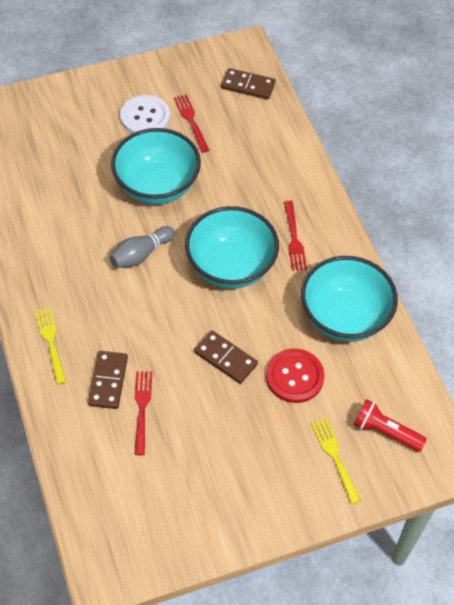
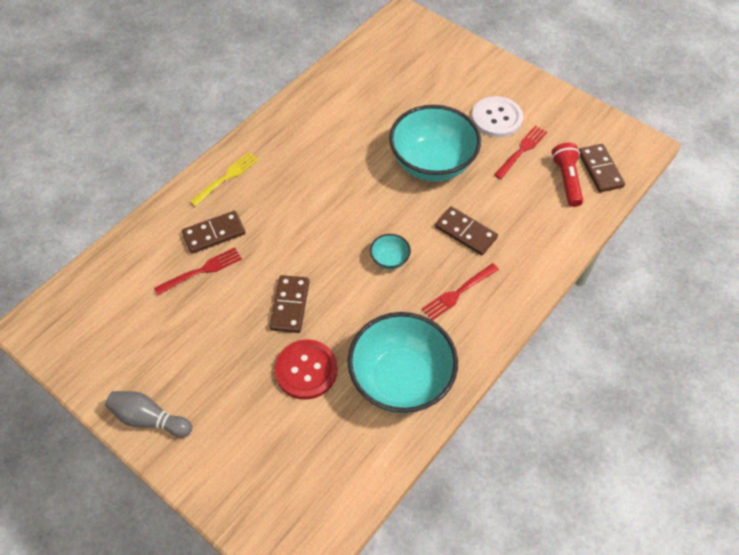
camera: 60 degrees right, 0 degrees up
(141, 254) = (353, 190): grey bowling pin -> grey bowling pin (149, 419)
(231, 266) = (389, 259): turquoise bowl -> turquoise bowl, size x0.42
(242, 202) = (466, 232): none -> brown domino
(334, 457) = (240, 448): yellow fork -> none
(385, 432) = (294, 481): red flashlight -> red flashlight (566, 180)

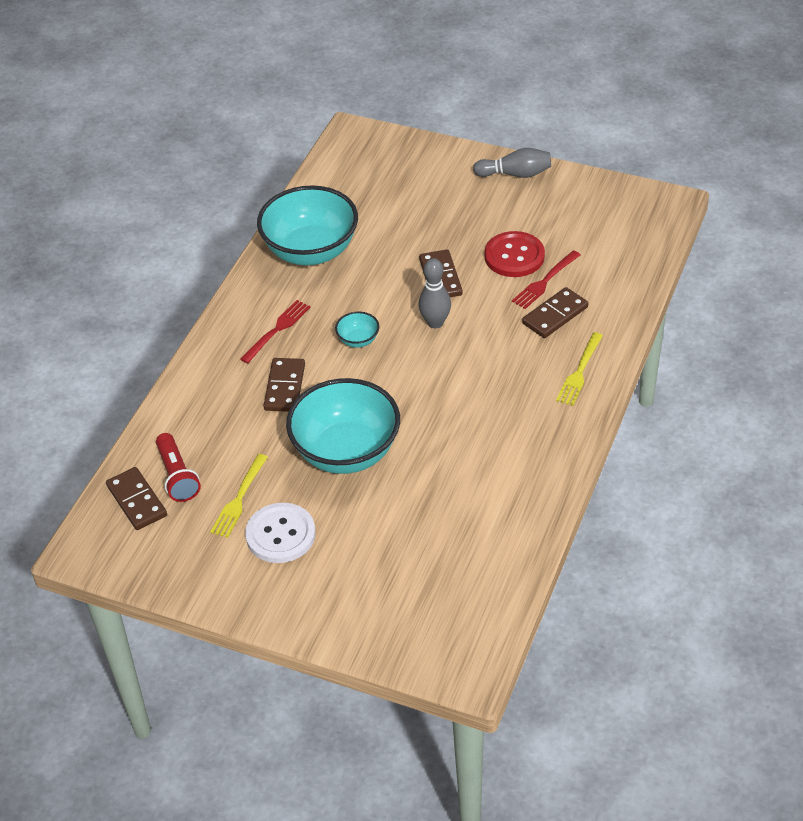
camera: 165 degrees right, 10 degrees down
(306, 370) = (399, 236): red button -> red button (514, 256)
(317, 257) = (435, 322): none -> grey bowling pin
(466, 232) = (284, 387): brown domino -> brown domino turned 75 degrees clockwise
(522, 150) = (239, 499): red fork -> yellow fork

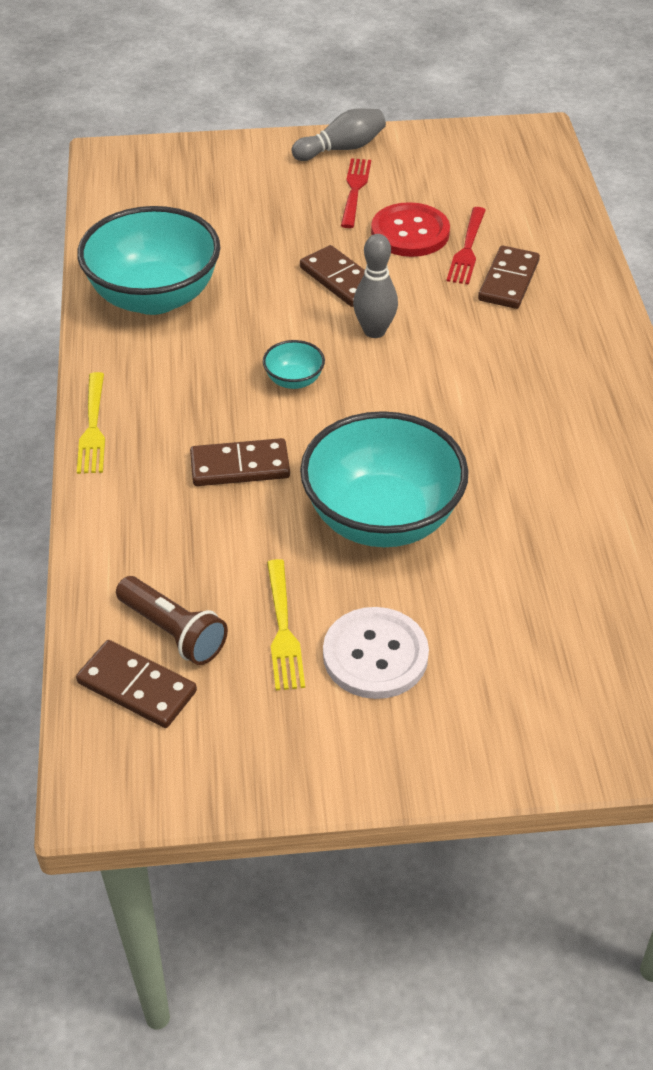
camera: 30 degrees left, 0 degrees up
(177, 476) = (173, 631): red flashlight -> brown flashlight
(277, 329) = (178, 400): red fork -> red fork (355, 190)
(284, 387) = (240, 466): brown domino -> brown domino turned 75 degrees counterclockwise
(579, 372) = (587, 332): yellow fork -> yellow fork (93, 428)

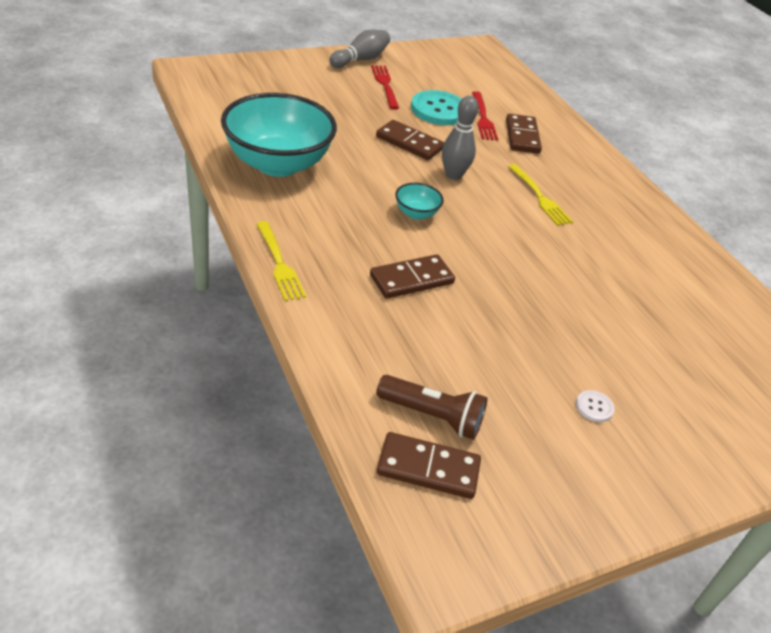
camera: 25 degrees left, 5 degrees down
(283, 630) = (516, 400): yellow fork -> yellow fork (540, 197)
(375, 655) = (594, 407): white button -> white button, size x0.44
(382, 518) = (536, 304): turquoise bowl -> none
(410, 232) = (439, 110): red button -> turquoise button

